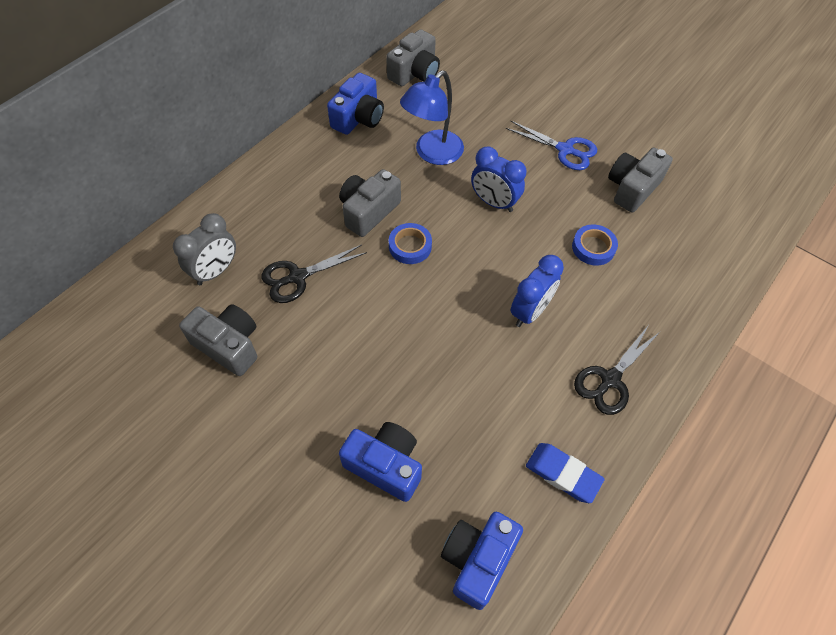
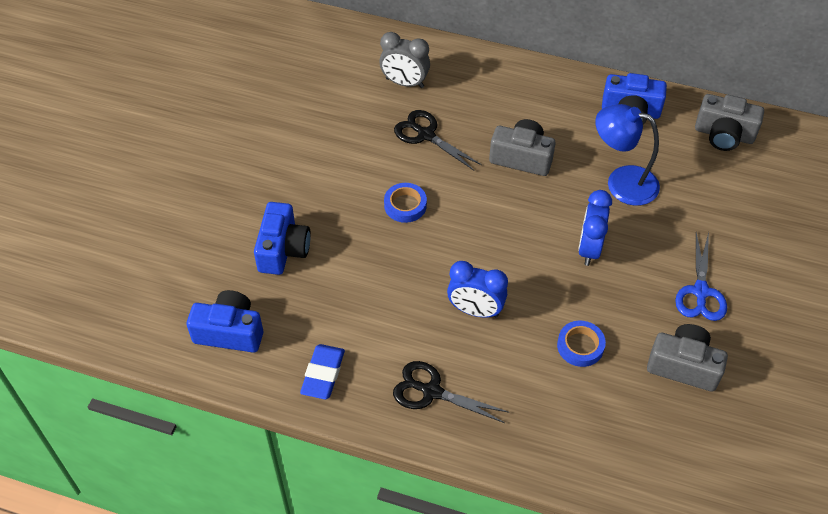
camera: 70 degrees right, 5 degrees down
(228, 345) = (342, 118): grey camera -> none
(410, 246) = (499, 200): blue tape -> blue tape (405, 205)

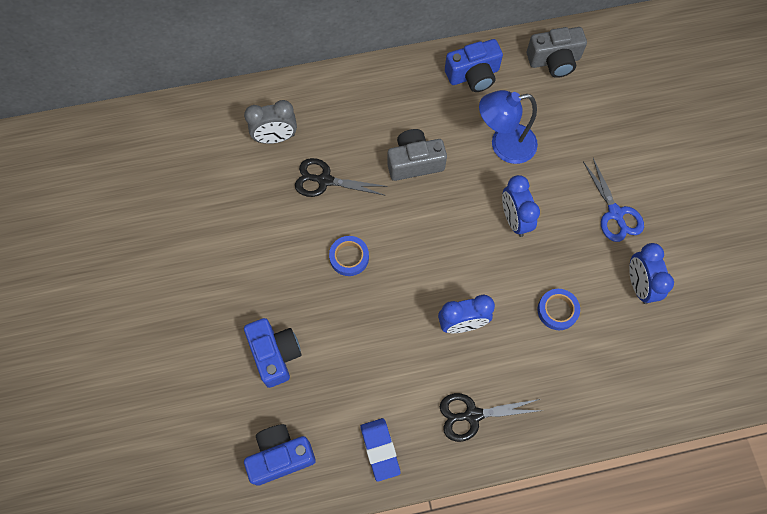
camera: 30 degrees left, 15 degrees up
(683, 366) = (639, 285): grey camera -> blue clock

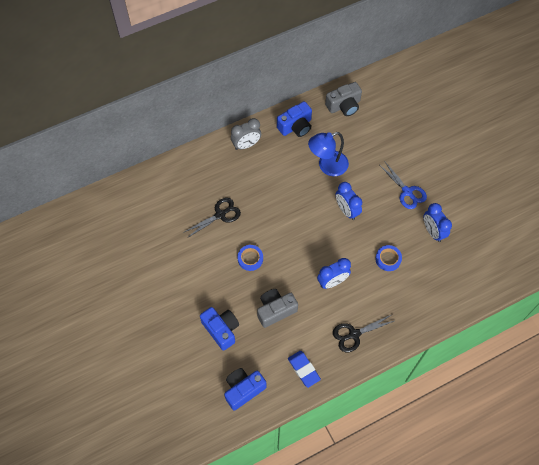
camera: 15 degrees left, 5 degrees down
(275, 138) = (180, 195): grey clock -> grey clock (246, 145)
(325, 180) = (220, 215): black scissors -> black scissors turned 150 degrees clockwise
(414, 162) = (274, 190): grey camera -> grey camera (275, 310)

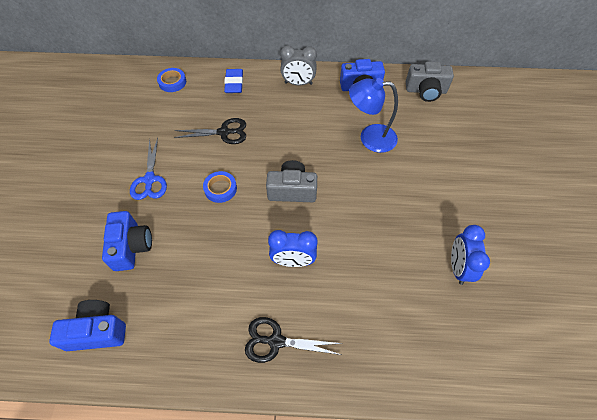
camera: 30 degrees right, 5 degrees down
(275, 310) = (205, 258): grey camera -> grey camera (292, 190)
(303, 369) = (183, 349): blue eraser -> blue eraser (234, 83)
(346, 210) = (362, 191): blue clock -> none
(388, 259) = (379, 270): blue tape -> blue tape (172, 82)
(407, 192) = (449, 206): blue scissors -> blue scissors (149, 180)

